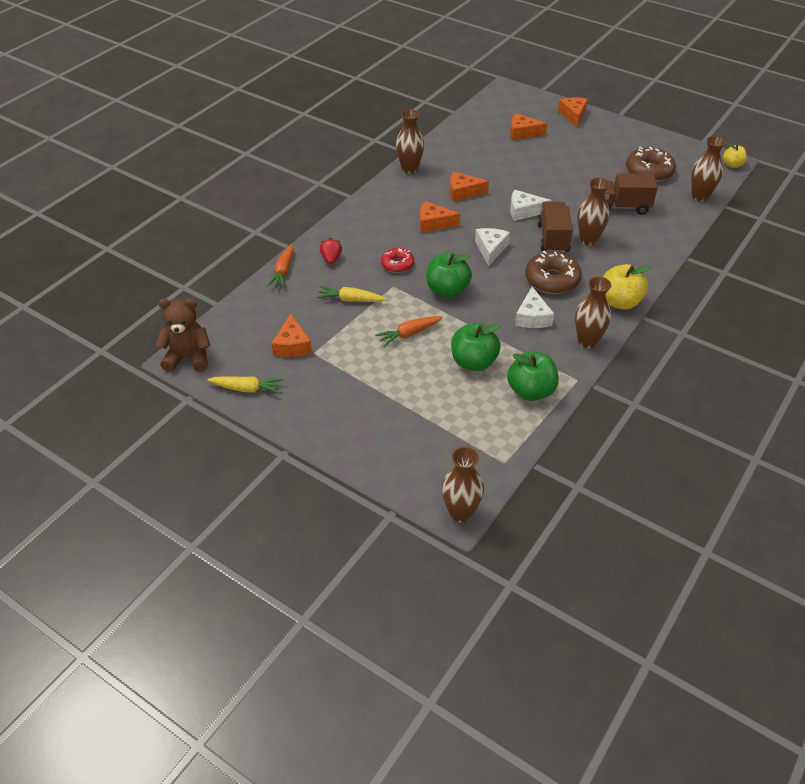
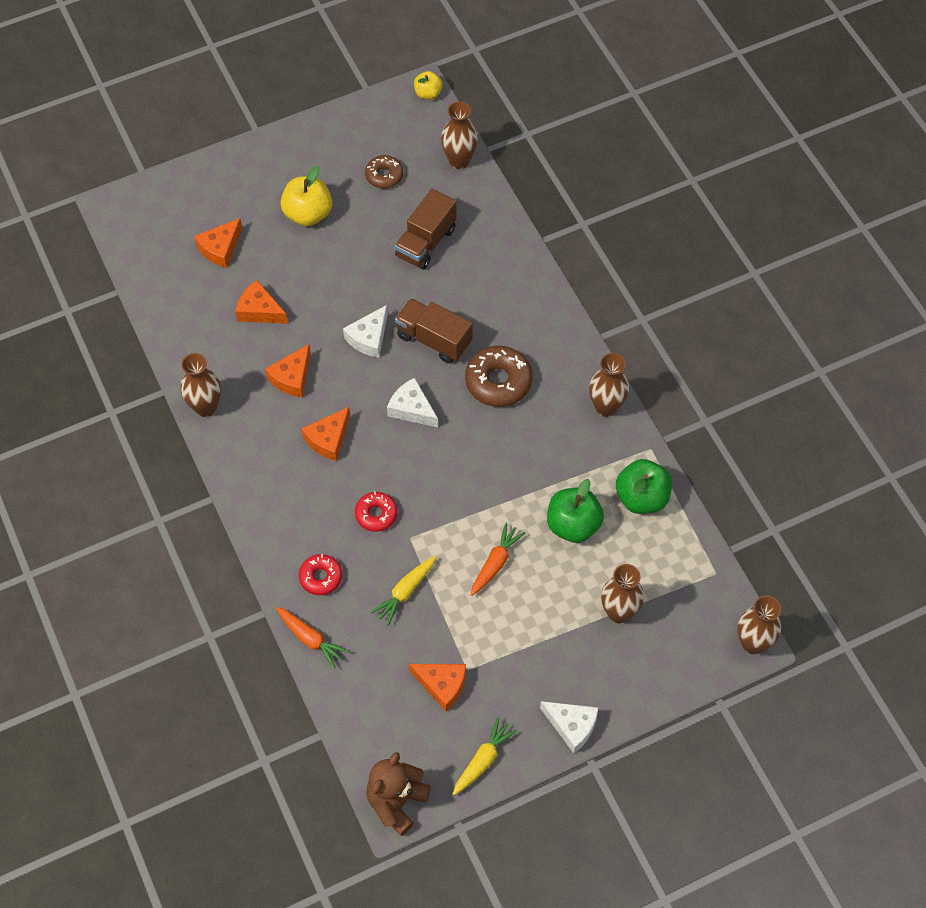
camera: 60 degrees left, 15 degrees up
(331, 259) = (321, 577): red strawberry -> red donut
(408, 334) = (495, 563): orange carrot -> orange carrot turned 150 degrees counterclockwise
(447, 290) = (451, 488): green apple -> none
(532, 317) = (542, 434): white cheese -> white cheese (572, 726)
(573, 115) = (223, 175): orange cheese -> orange cheese (259, 310)
(588, 240) = (458, 308): brown vase -> brown vase (619, 612)
(620, 302) = (570, 343): yellow apple -> yellow apple (308, 214)
(649, 171) = (384, 175): brown donut -> brown donut, size x0.61

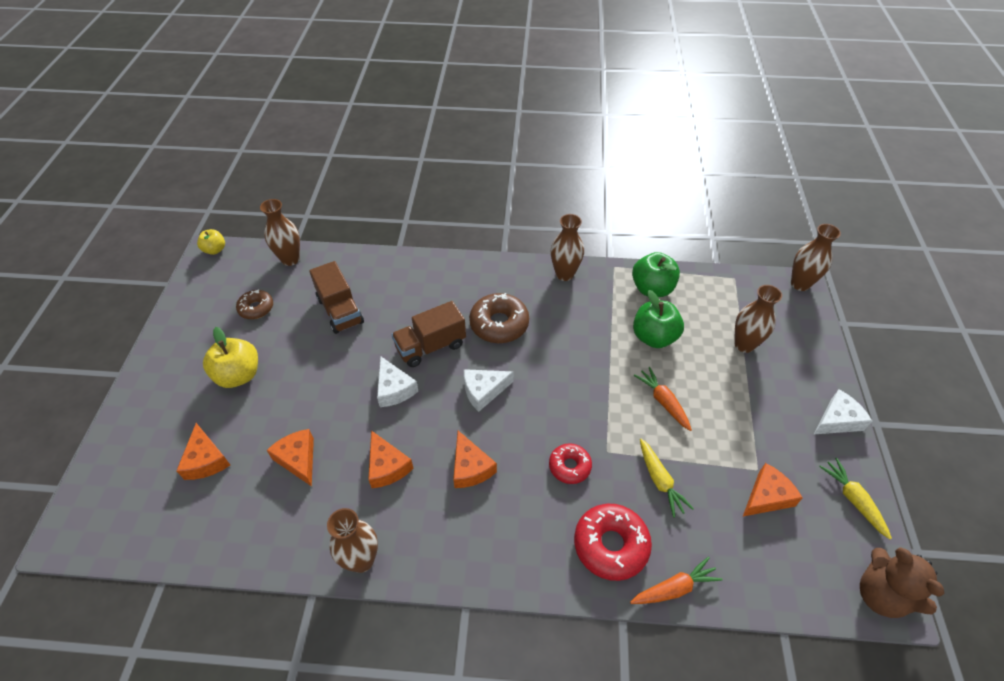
camera: 60 degrees left, 10 degrees down
(259, 310) = (298, 459): orange cheese -> orange cheese turned 90 degrees clockwise
(321, 577) = (610, 545): red donut -> red donut, size x1.64

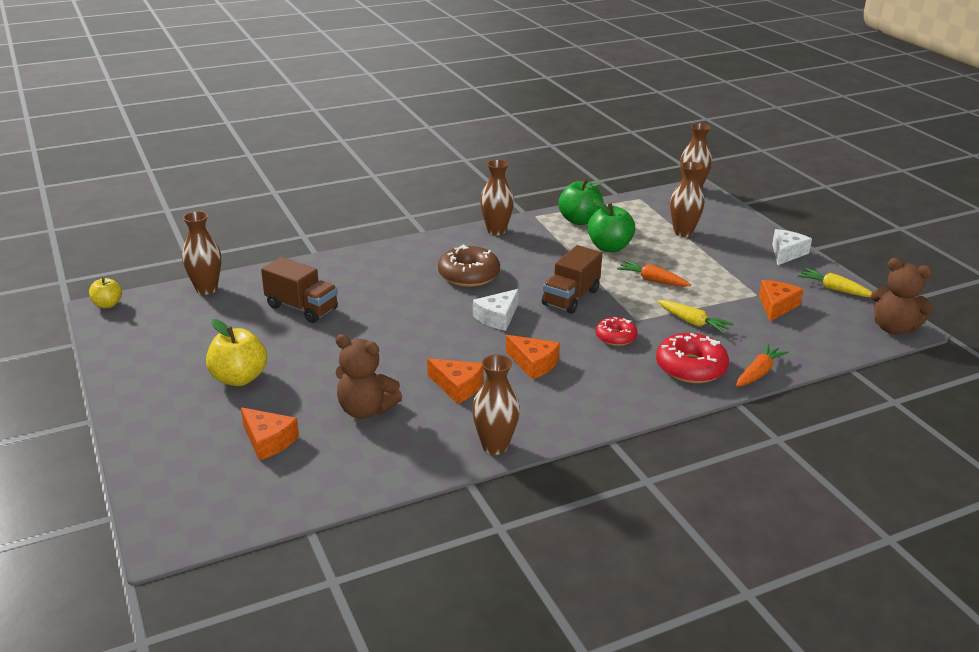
camera: 30 degrees left, 20 degrees down
(256, 308) = (206, 330): brown donut -> none
(298, 459) = (366, 410): orange cheese -> brown teddy bear
(394, 389) = (412, 340): white cheese -> none
(431, 346) = (419, 305): brown truck -> brown truck (571, 298)

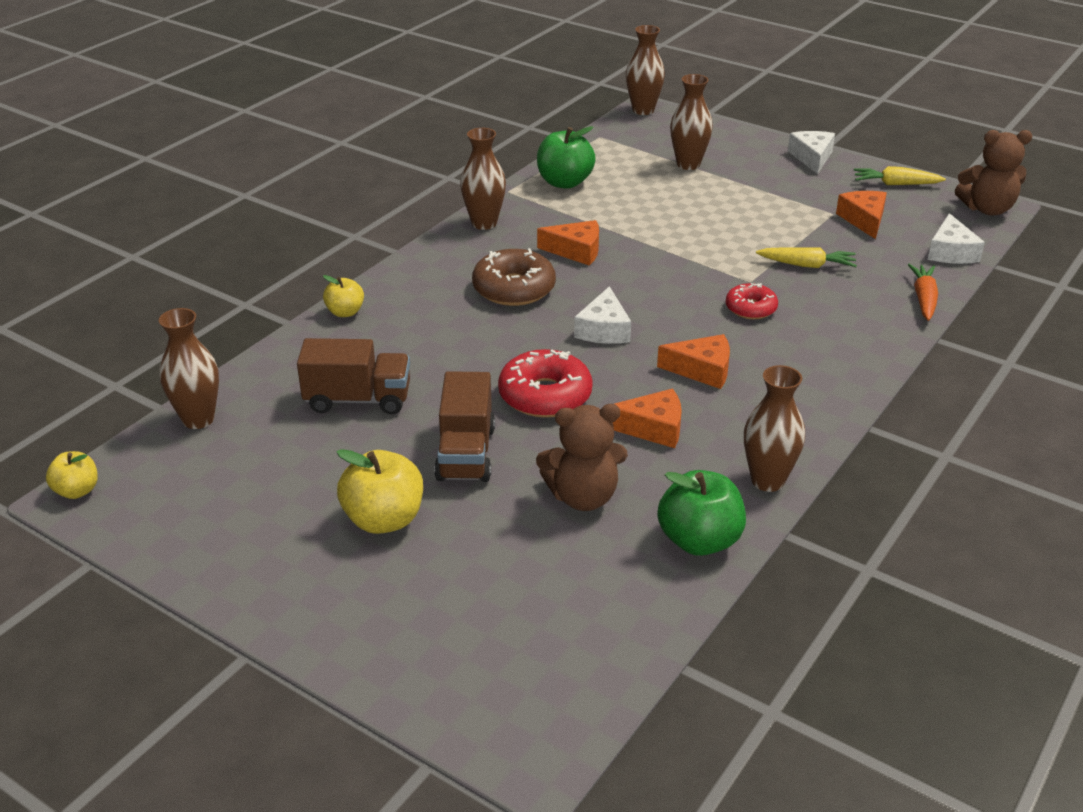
camera: 30 degrees left, 5 degrees up
(268, 441) = (513, 582): orange cheese -> orange cheese (576, 251)
(351, 257) = (345, 312): none -> yellow apple
(571, 298) = (656, 278): brown truck -> brown truck (466, 453)
(609, 247) = (631, 205): green apple -> green apple (699, 541)
(652, 280) = (717, 230): orange carrot -> none
(690, 367) = (858, 316): red donut -> red donut (545, 395)
(822, 348) = (951, 252): none -> white cheese

